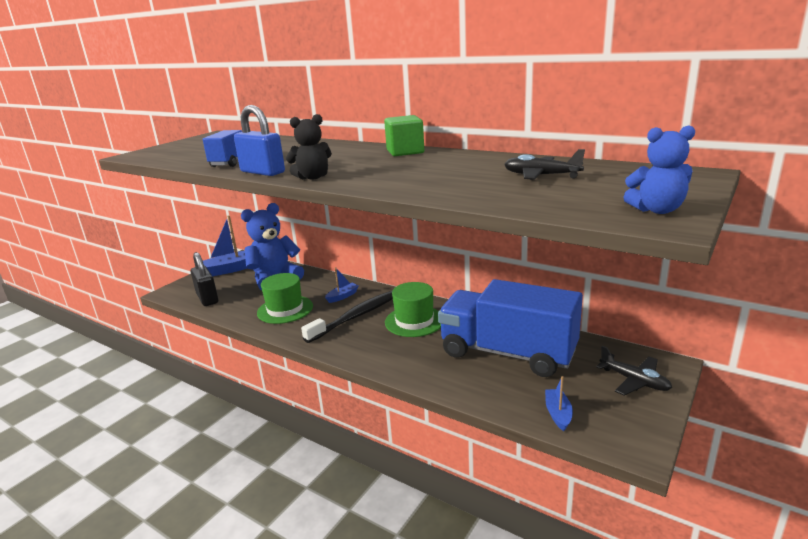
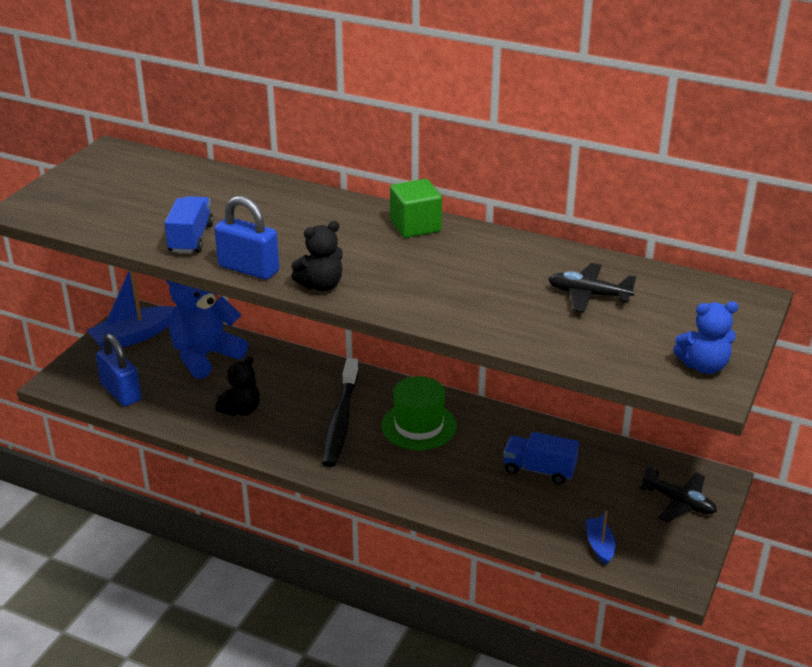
camera: 10 degrees left, 10 degrees up
(207, 298) = (121, 392): black padlock -> blue padlock
(285, 309) = (241, 410): green hat -> black teddy bear
(342, 296) = (313, 386): blue boat -> none
(355, 317) = (341, 420): black toothbrush -> black toothbrush turned 150 degrees clockwise
(507, 353) = (539, 470): blue truck -> blue truck, size x0.46

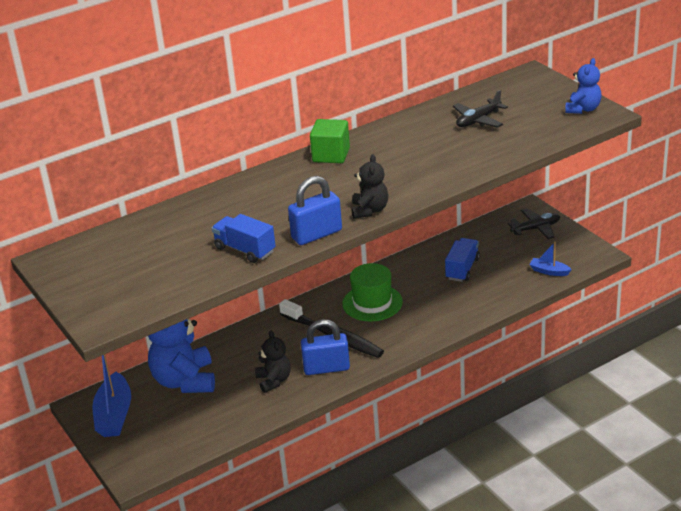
camera: 55 degrees left, 0 degrees up
(121, 392) = (187, 439): blue padlock -> blue padlock (326, 368)
(539, 470) = (462, 269): blue truck -> blue truck turned 150 degrees clockwise

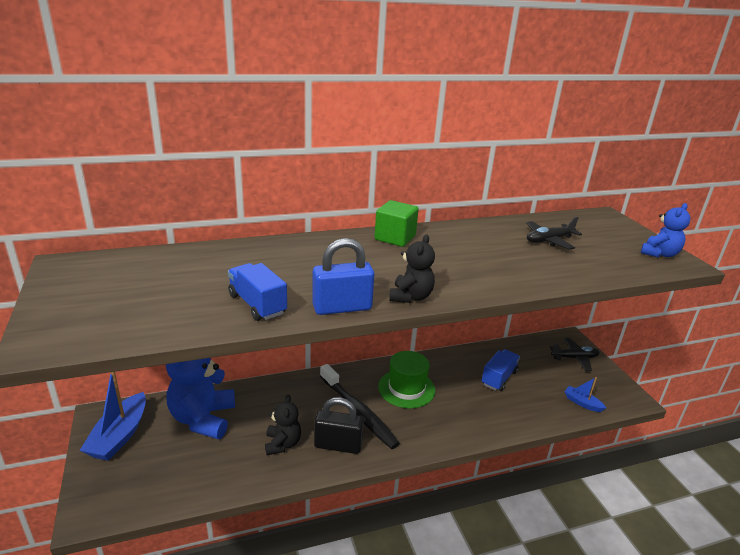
camera: 10 degrees right, 5 degrees down
(326, 368) = (338, 445): blue padlock -> black padlock

